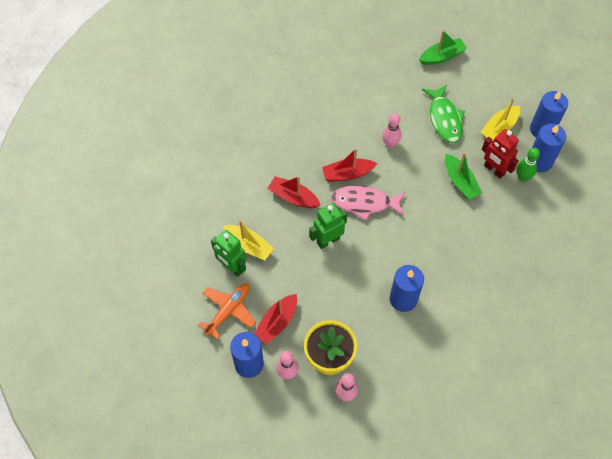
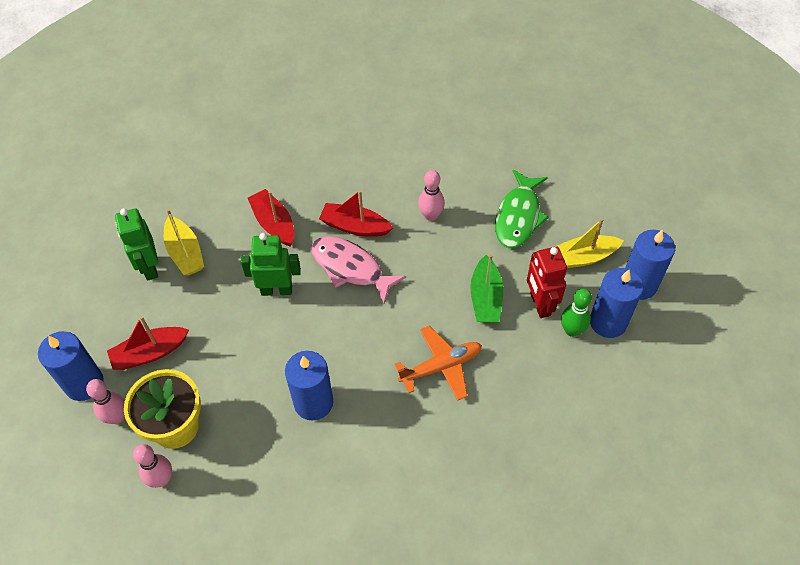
camera: 30 degrees right, 5 degrees down
(228, 310) = (109, 312): orange plane -> orange plane (441, 366)
(442, 56) = (566, 145): green boat -> none

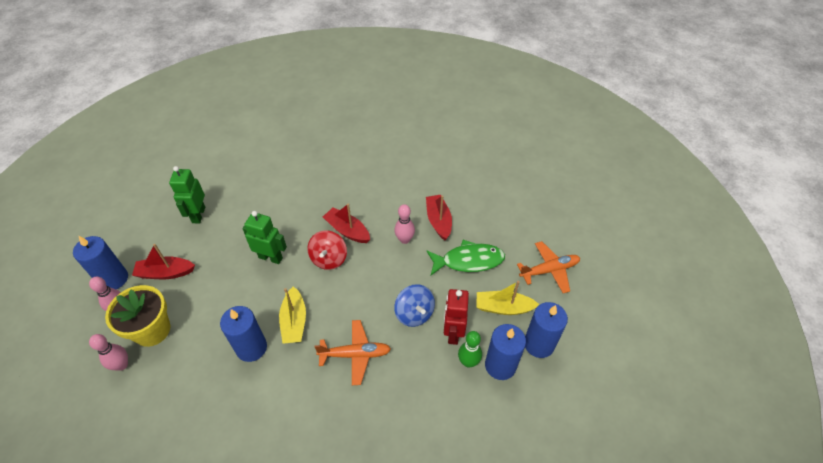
camera: 20 degrees right, 5 degrees down
(185, 253) = (226, 212): yellow boat -> yellow boat (294, 321)
(274, 224) = (294, 211): red boat -> red boat (438, 221)
(350, 268) = (329, 259): pink fish -> red spinning top
(485, 298) = (414, 313): green boat -> blue spinning top
(518, 217) = (469, 261): green fish -> green fish turned 135 degrees counterclockwise
(613, 198) = (549, 270): none -> orange plane

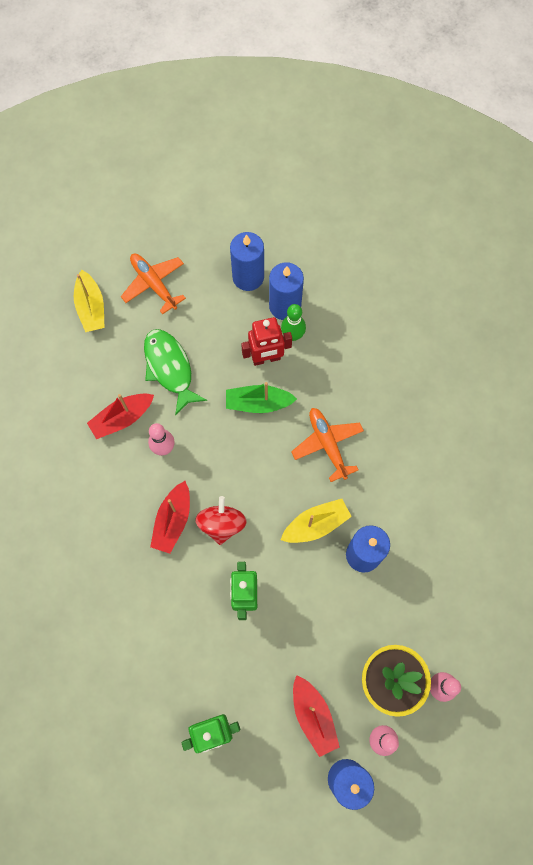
camera: 110 degrees left, 20 degrees up
(329, 259) = (222, 524): red spinning top -> red spinning top turned 75 degrees counterclockwise
(414, 313) = (258, 403): blue spinning top -> green boat
(503, 307) = (218, 318): yellow boat -> yellow boat (91, 307)

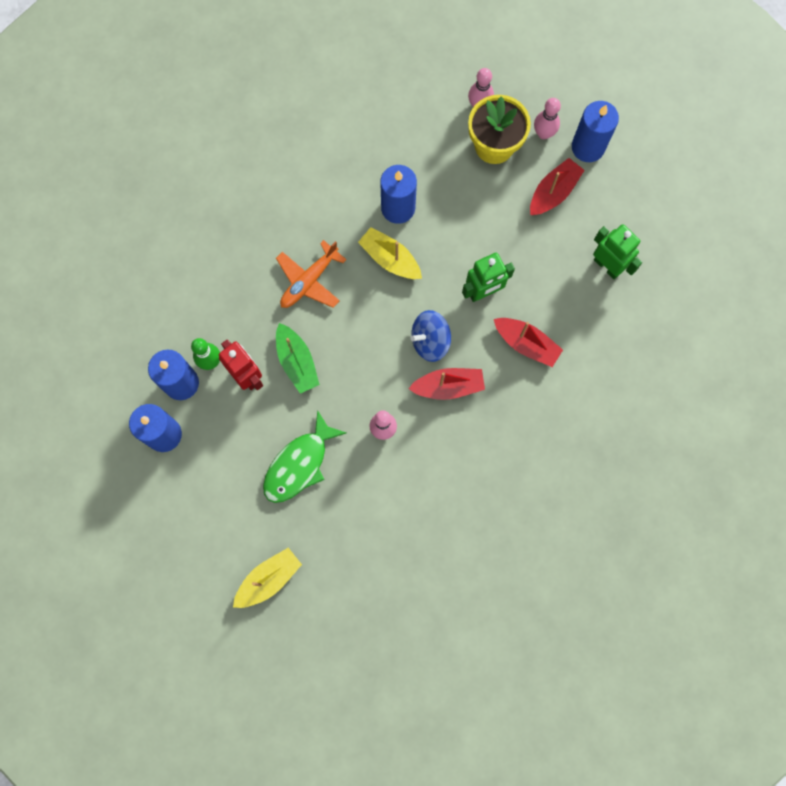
camera: 115 degrees left, 5 degrees up
(122, 418) = (372, 484): red boat -> red boat (526, 344)
(154, 284) = (213, 527): orange plane -> none
(222, 524) = (430, 341): red spinning top -> blue spinning top

